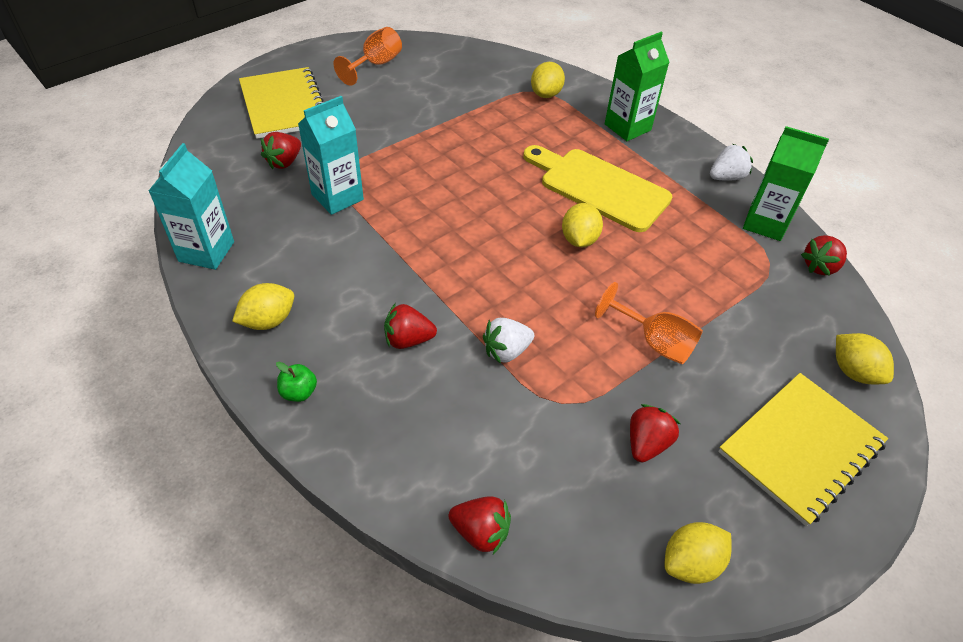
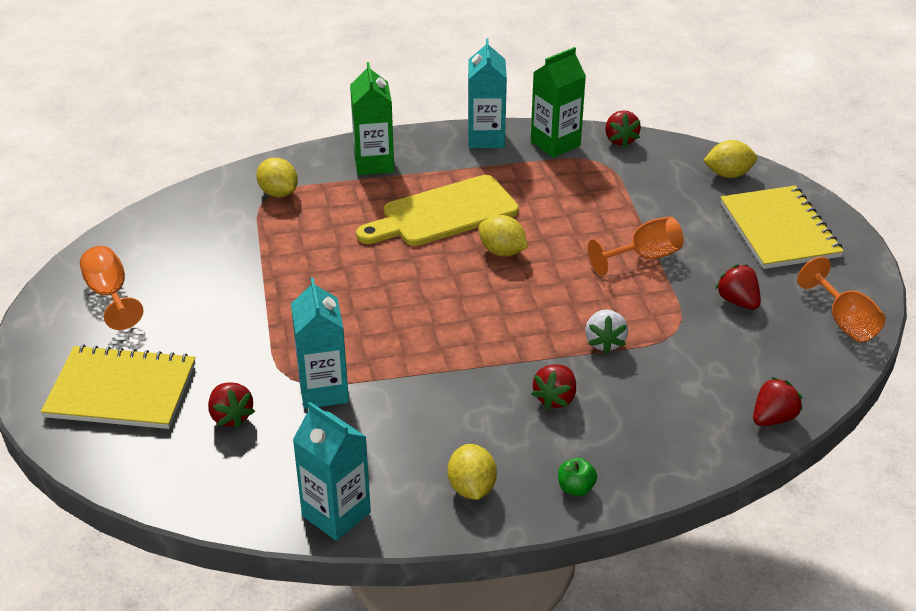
camera: 60 degrees left, 10 degrees down
(691, 563) = (844, 321): yellow lemon -> orange goblet
(726, 177) = (486, 138): white strawberry -> turquoise carton

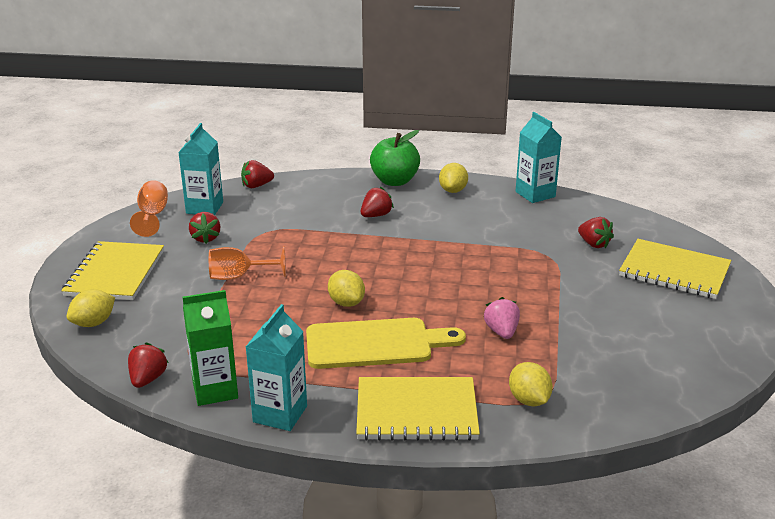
camera: 160 degrees left, 10 degrees down
(110, 294) = (696, 337): orange goblet -> none
(231, 416) = (594, 244): red strawberry -> red strawberry turned 150 degrees clockwise
(321, 254) = (501, 332): none -> pink strawberry
(323, 390) = (527, 245): turquoise carton -> turquoise carton (204, 208)
(374, 163) = (416, 411): green carton -> yellow notebook
(576, 488) = (394, 181): green apple -> green apple, size x2.19
(604, 342) = (319, 234): white strawberry -> none
(728, 174) = (93, 323): yellow lemon -> yellow lemon turned 60 degrees counterclockwise

